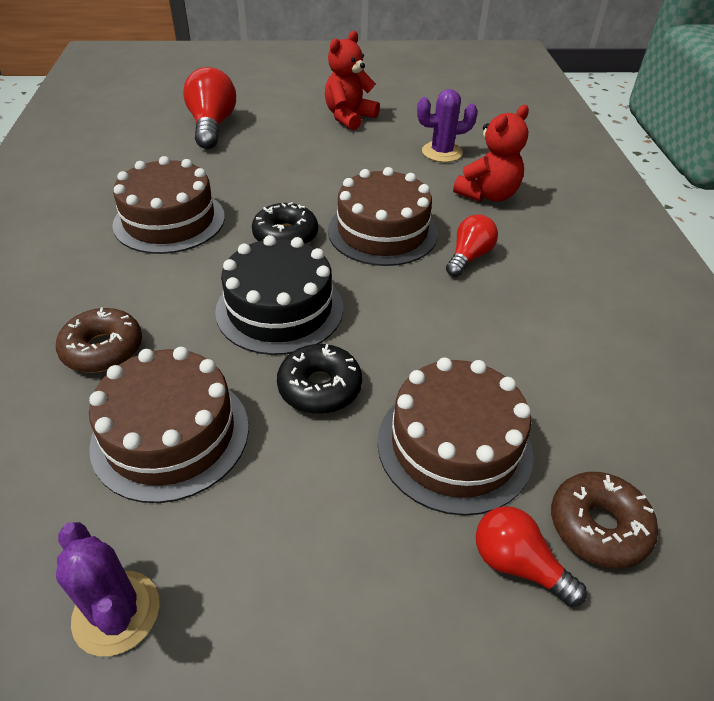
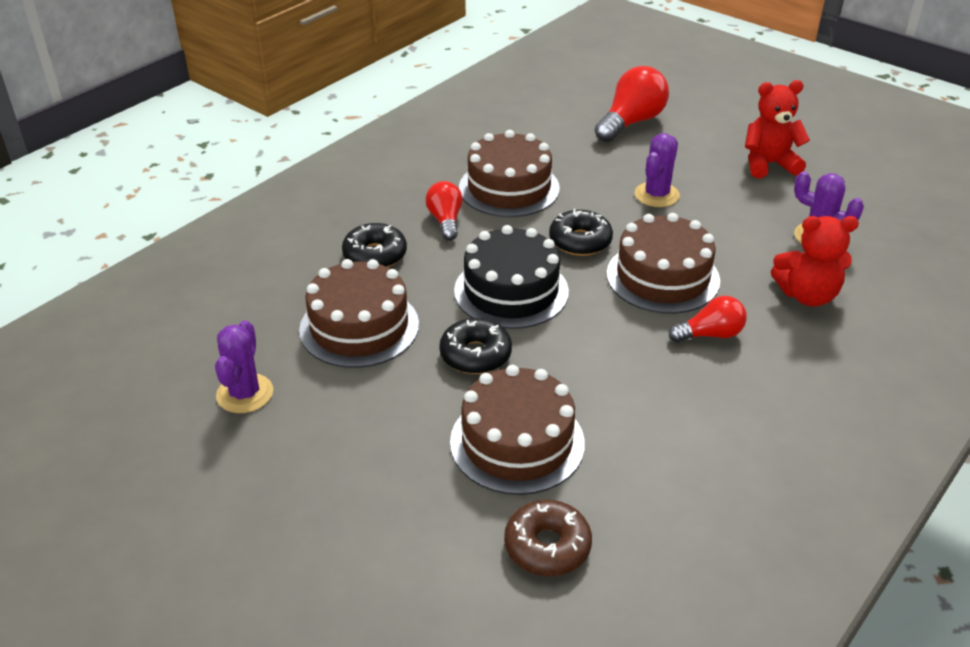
camera: 45 degrees right, 5 degrees down
(103, 349) = (375, 255): brown donut -> black donut
(299, 172) = (656, 195): none -> purple cactus
(517, 564) = (467, 524): red light bulb -> red light bulb (445, 220)

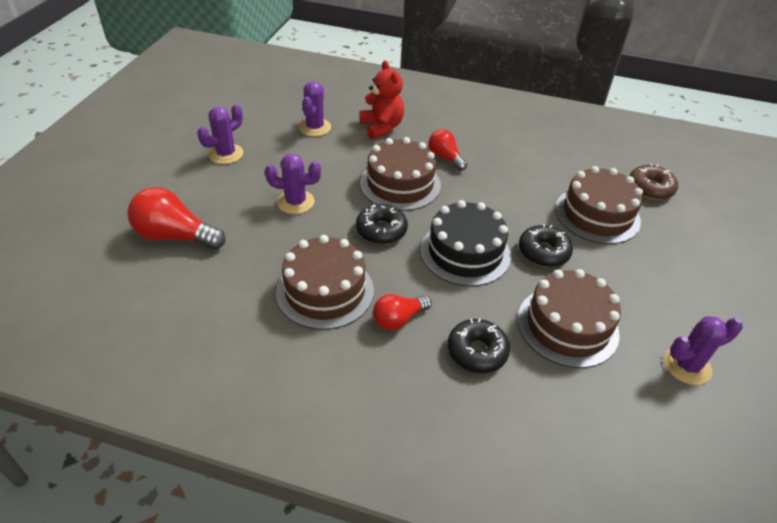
camera: 115 degrees left, 5 degrees up
(768, 164) = (226, 154): red teddy bear -> purple cactus

